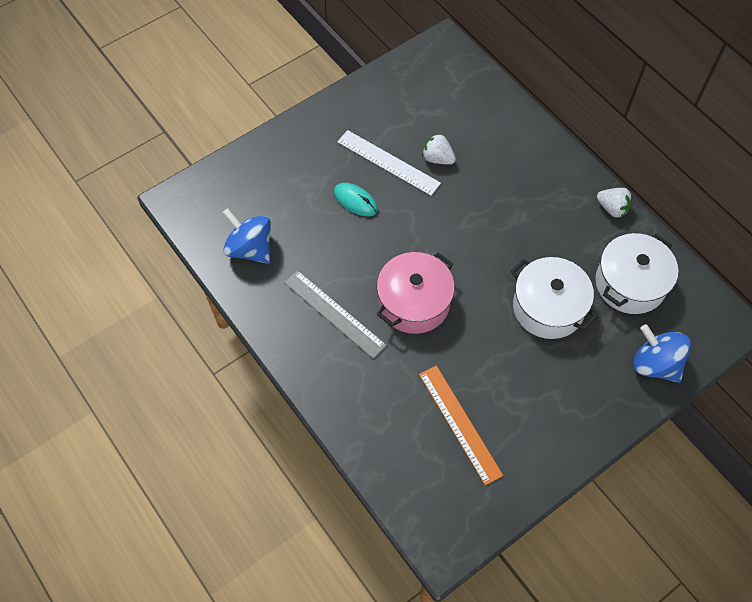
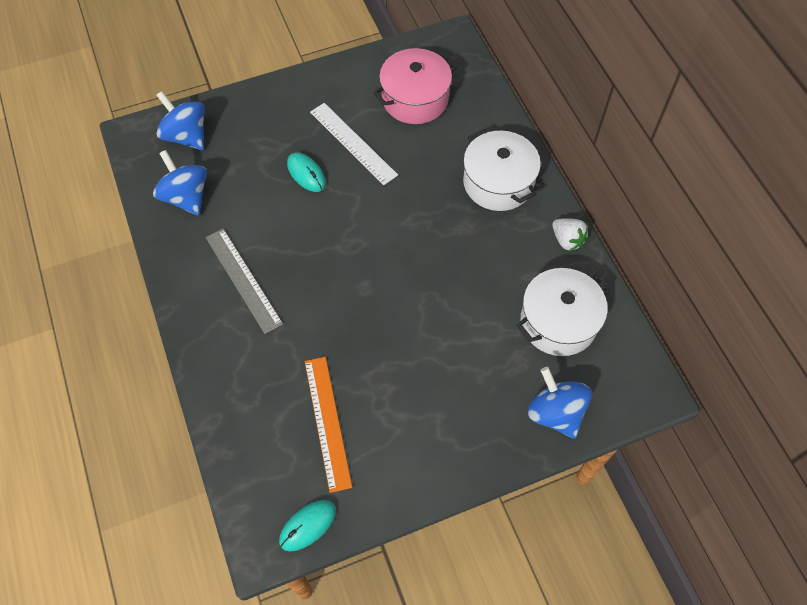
camera: 15 degrees right, 0 degrees up
(228, 190) = (186, 136): none -> blue spinning top
(414, 302) = (327, 288): pink pot -> pink pot (415, 99)
(437, 158) = (404, 150): white strawberry -> none
(476, 519) = (307, 525): none -> turquoise mouse
(548, 307) = (462, 326): white pot -> white pot (498, 182)

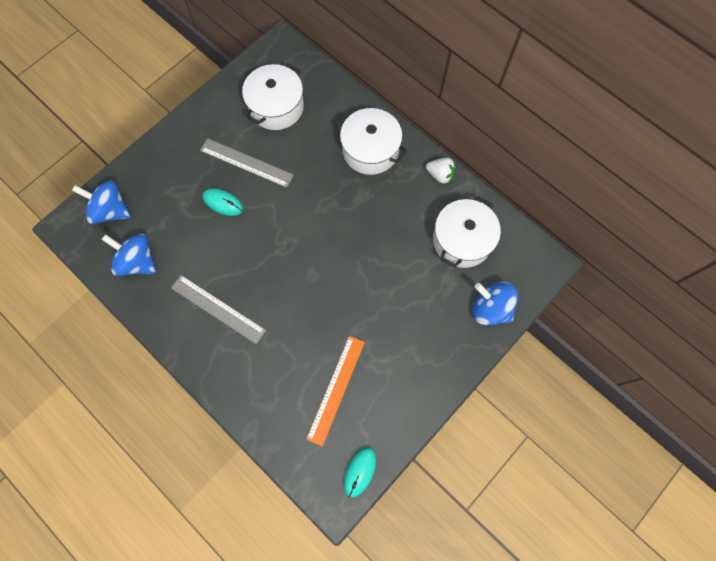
camera: 25 degrees left, 10 degrees up
(327, 422) = (336, 389): orange ruler -> orange ruler turned 60 degrees clockwise
(353, 143) = (246, 162): white ruler -> grey ruler
(415, 99) = (276, 107): pink pot -> white pot

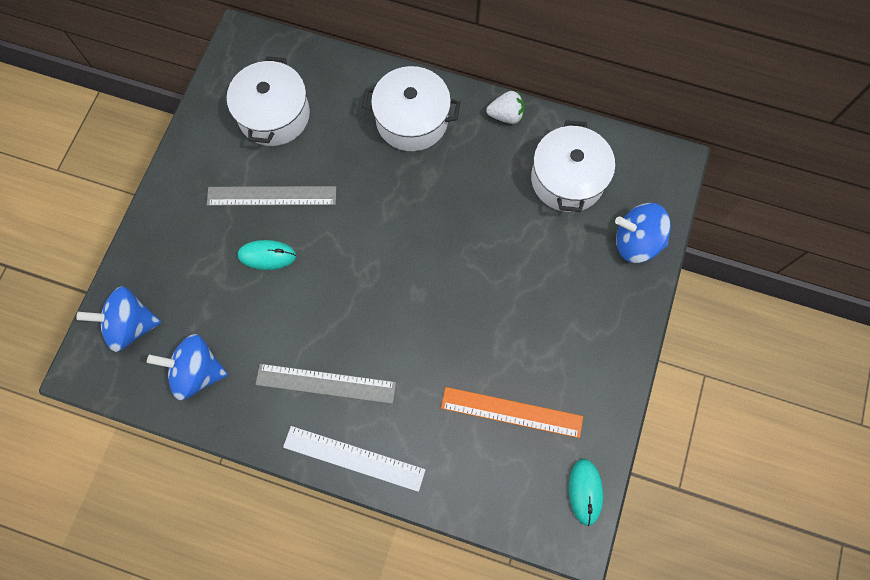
camera: 25 degrees left, 0 degrees up
(211, 369) = (354, 458): none -> white ruler
(336, 389) = (511, 412): orange ruler -> orange ruler turned 75 degrees counterclockwise

